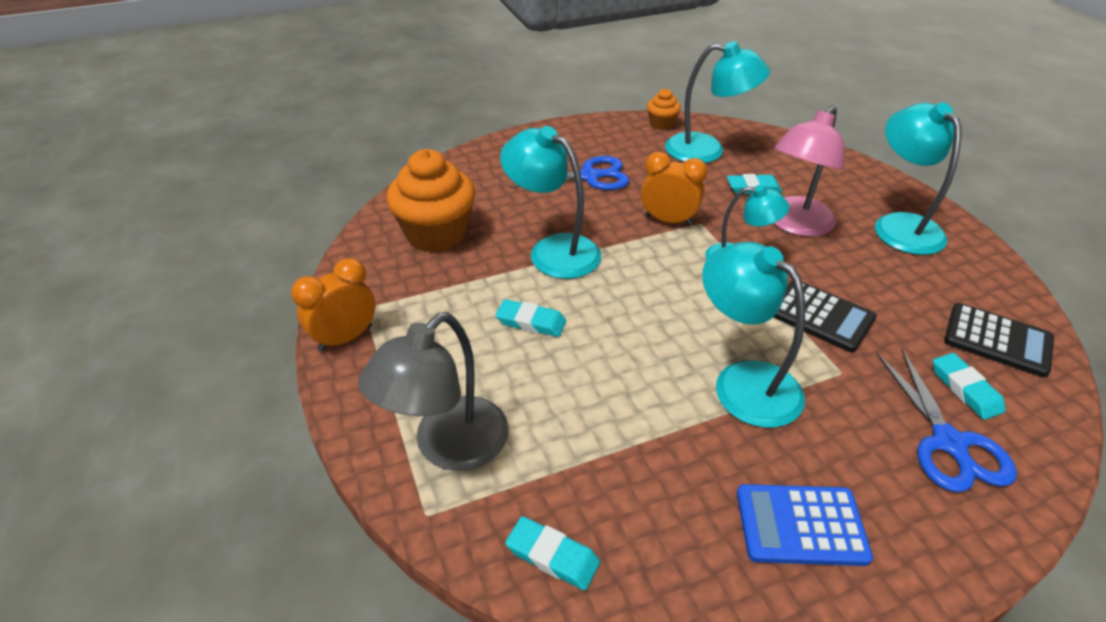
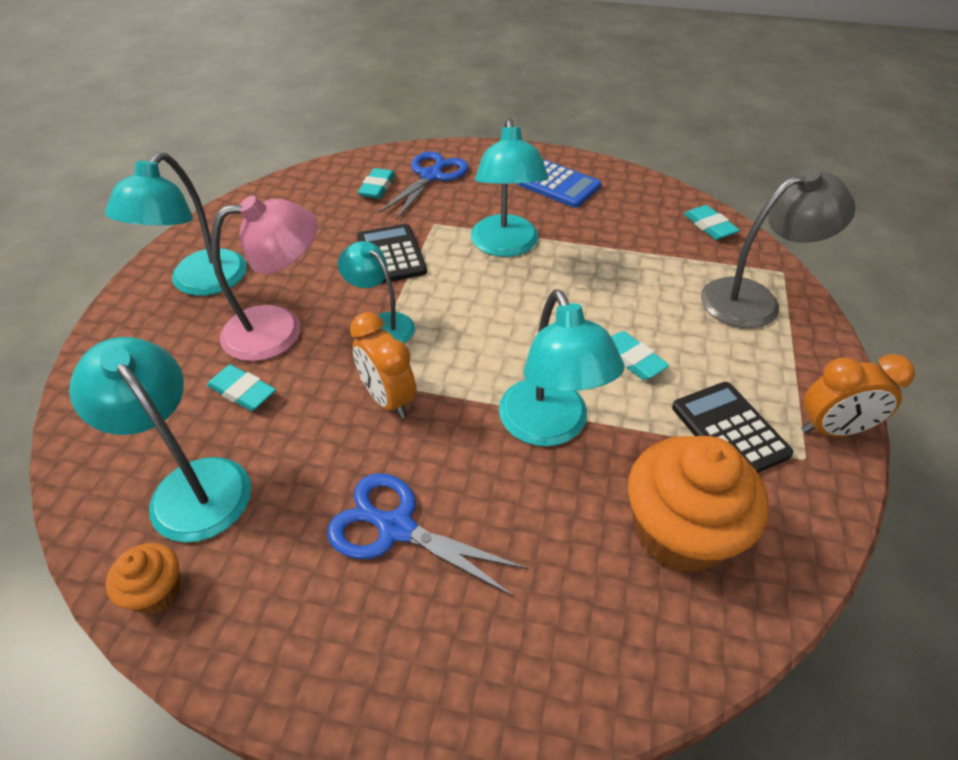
camera: 145 degrees left, 5 degrees up
(997, 340) = (308, 195): black calculator -> black calculator (729, 430)

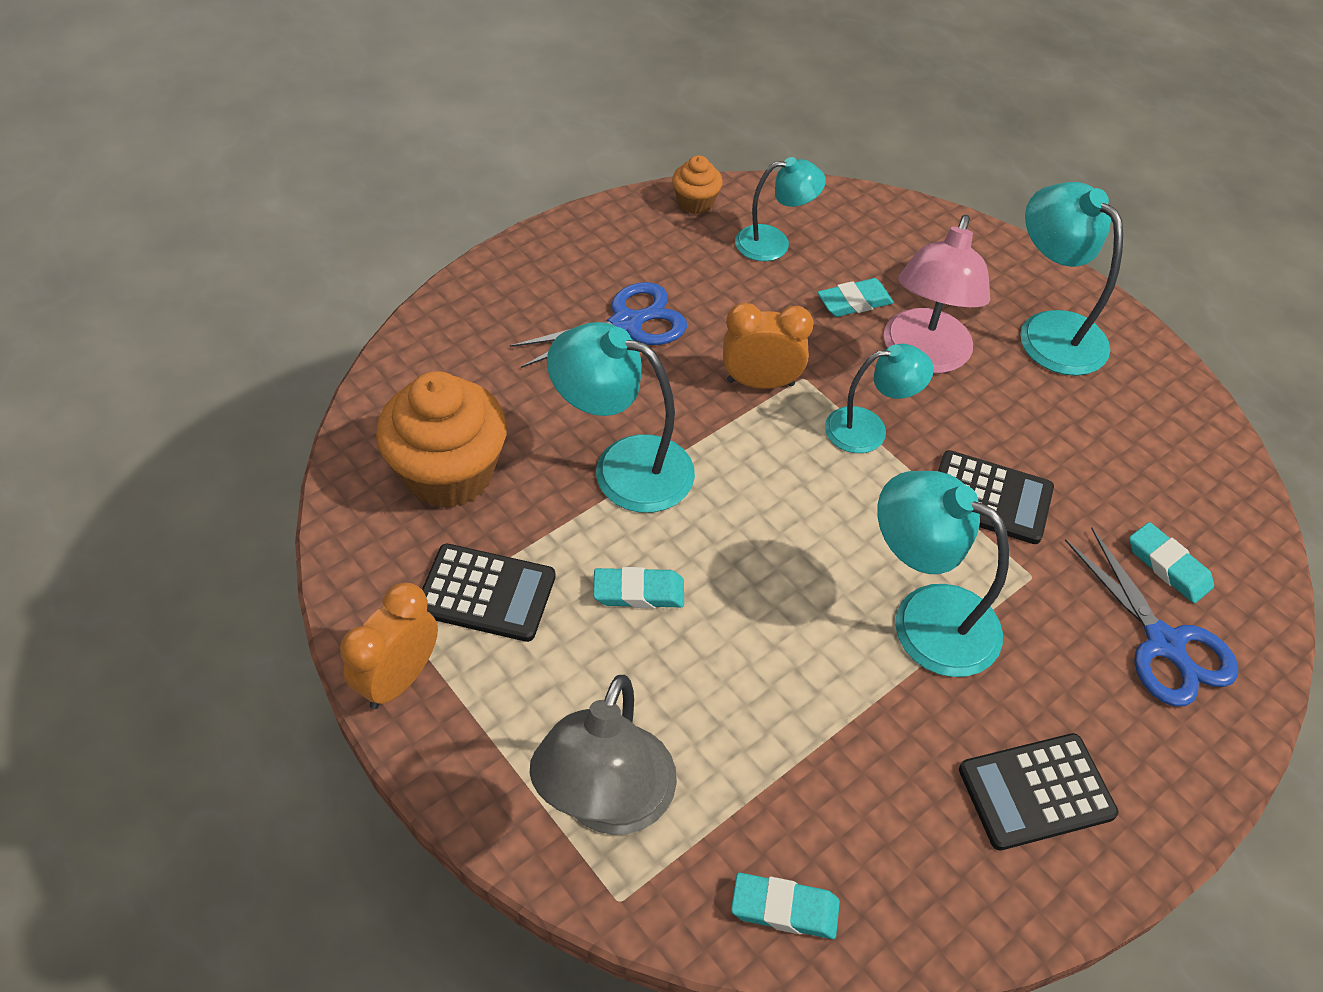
camera: 125 degrees right, 5 degrees up
(191, 485) = (774, 243): turquoise lamp -> turquoise lamp, size x0.64
(559, 185) = (1036, 792): blue calculator -> black calculator

